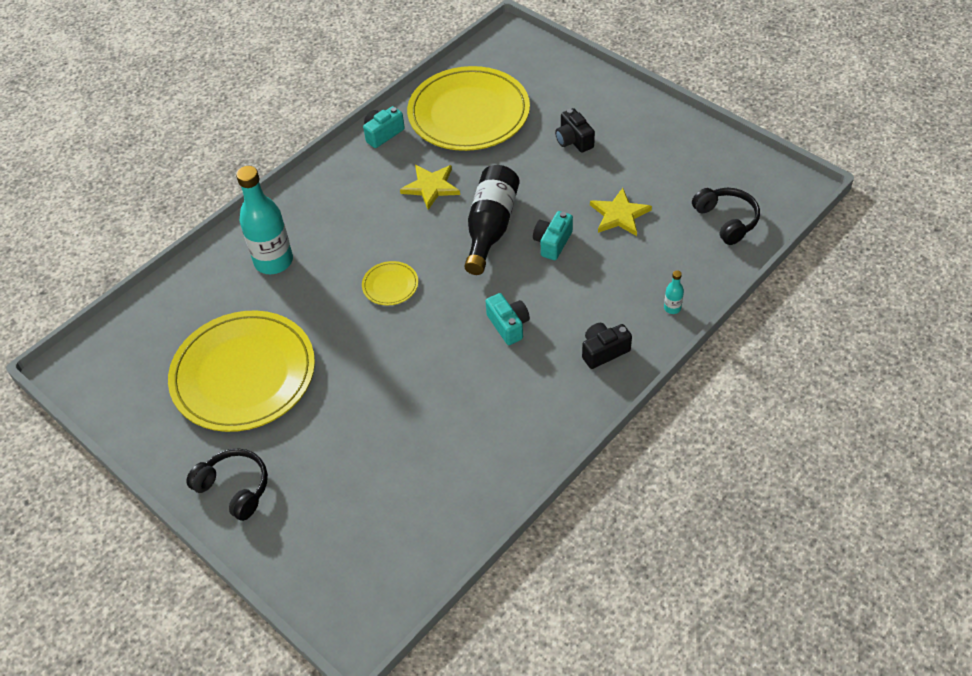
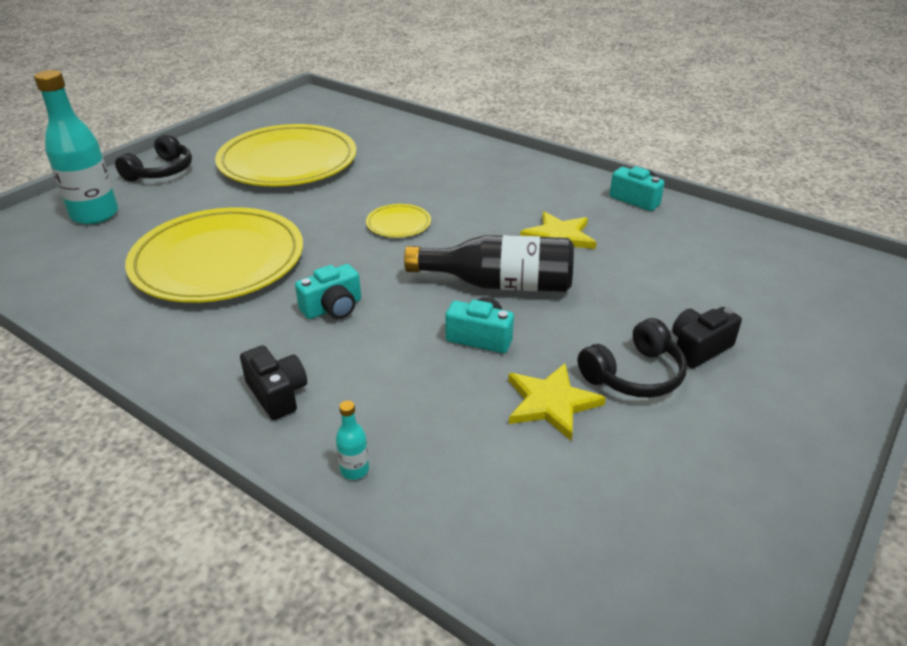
camera: 80 degrees right, 15 degrees down
(273, 261) = (428, 160): turquoise bottle -> turquoise bottle (95, 215)
(469, 113) = (705, 254): yellow plate -> yellow plate (218, 261)
(726, 220) = (571, 550): black headphones -> black headphones (634, 374)

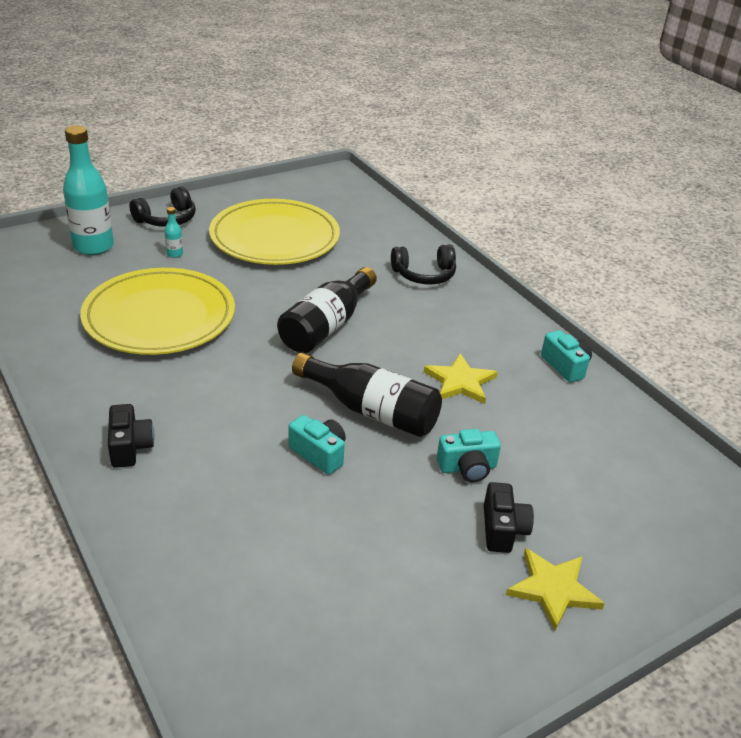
camera: 20 degrees right, 0 degrees up
(333, 308) = (219, 388): turquoise camera -> turquoise camera (467, 468)
(354, 470) = (145, 528): turquoise bottle -> turquoise bottle (174, 254)
(398, 224) = (326, 326): yellow plate -> black bottle
(551, 403) = (334, 531): yellow star -> yellow star (553, 589)
(634, 374) = (424, 532): black headphones -> black headphones (424, 274)
(698, 348) = (502, 529): black camera -> black camera turned 105 degrees clockwise

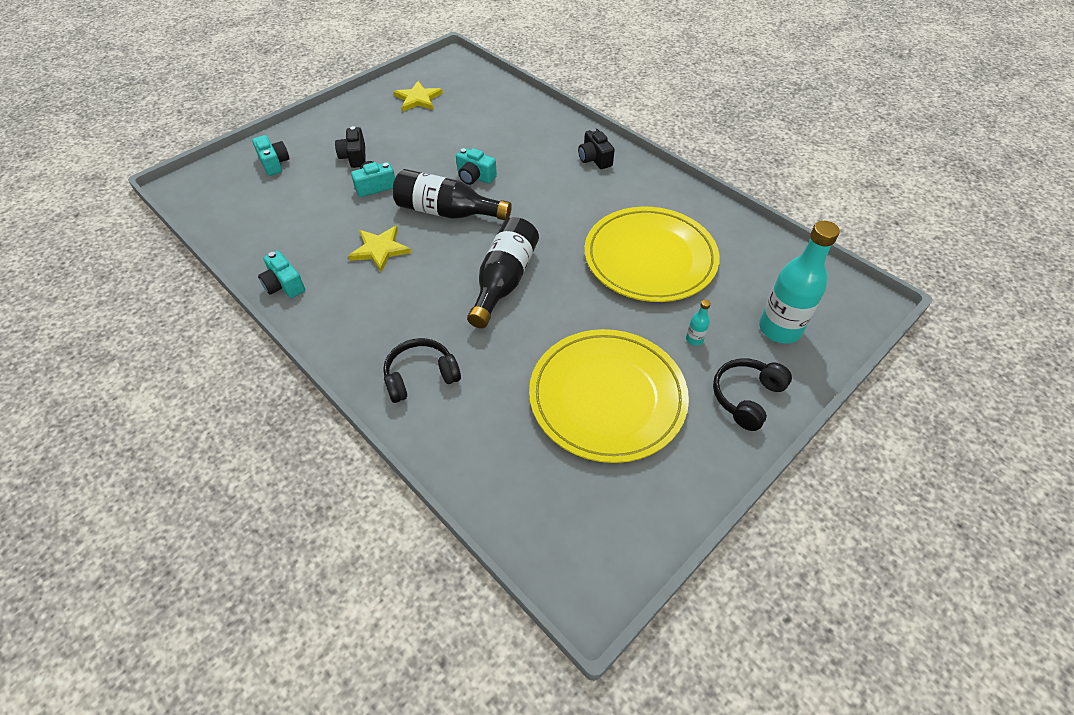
camera: 170 degrees right, 15 degrees up
(553, 589) = (329, 135): yellow star -> yellow star (418, 99)
(634, 543) = (274, 163): none -> turquoise camera

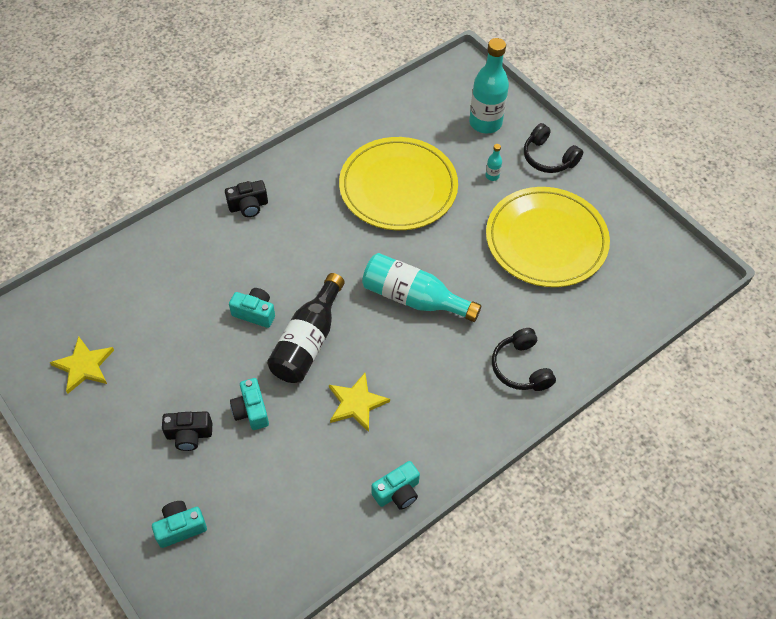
camera: 85 degrees left, 5 degrees up
(475, 177) = (255, 313): turquoise camera -> turquoise camera turned 105 degrees counterclockwise
(504, 281) = (414, 298): black bottle -> turquoise bottle

